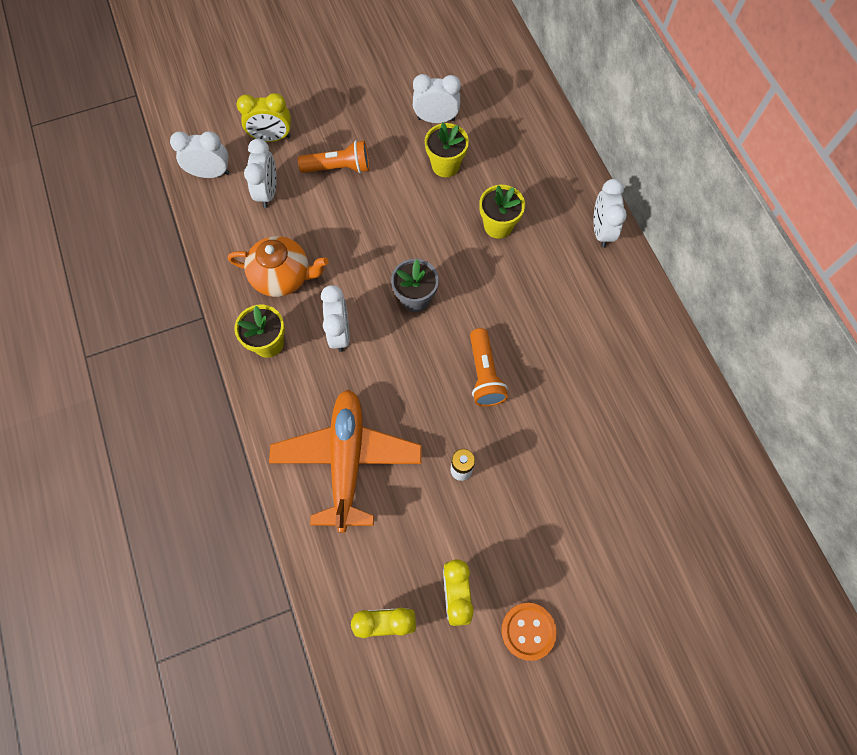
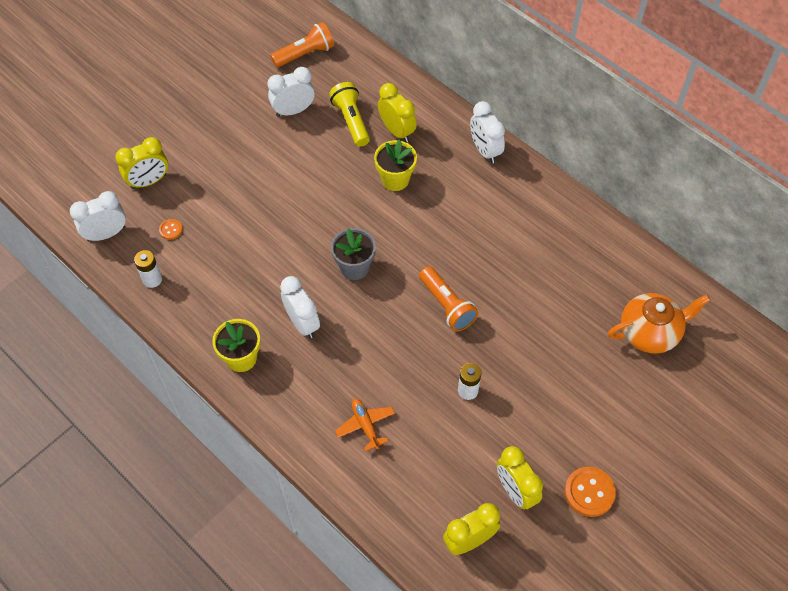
camera: 25 degrees left, 10 degrees down
(228, 233) = (152, 279): none -> white battery
(268, 192) = (171, 230): white clock -> orange button
(283, 276) = (224, 296): orange teapot -> orange teapot (650, 332)
(338, 168) = (226, 184): orange flashlight -> orange flashlight (305, 54)
(347, 460) = (365, 425): orange plane -> orange plane, size x0.43
(445, 165) = (322, 146): yellow flower pot -> none
(485, 150) = (351, 121): none -> yellow flashlight
(524, 177) = (396, 131): none -> yellow clock

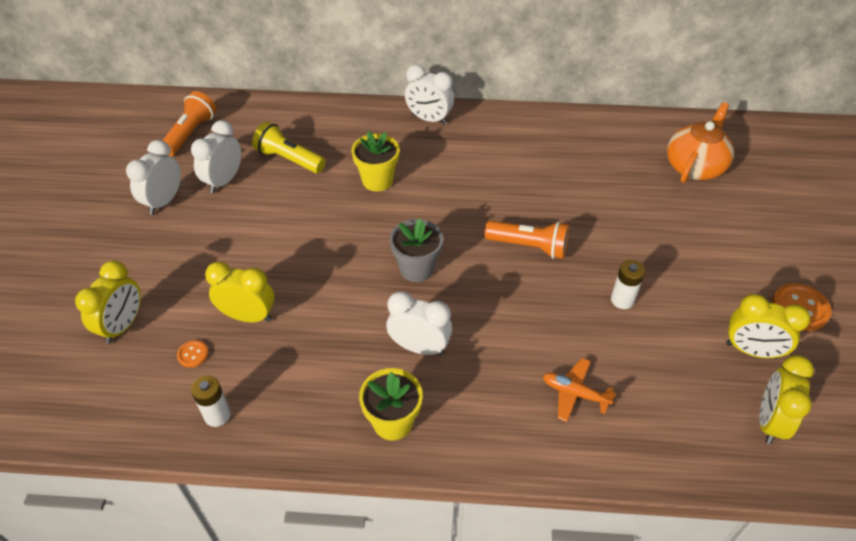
camera: 40 degrees left, 10 degrees down
(106, 234) = (117, 406): white clock -> white clock (164, 201)
(396, 131) = (339, 145): yellow clock -> yellow clock (248, 316)

